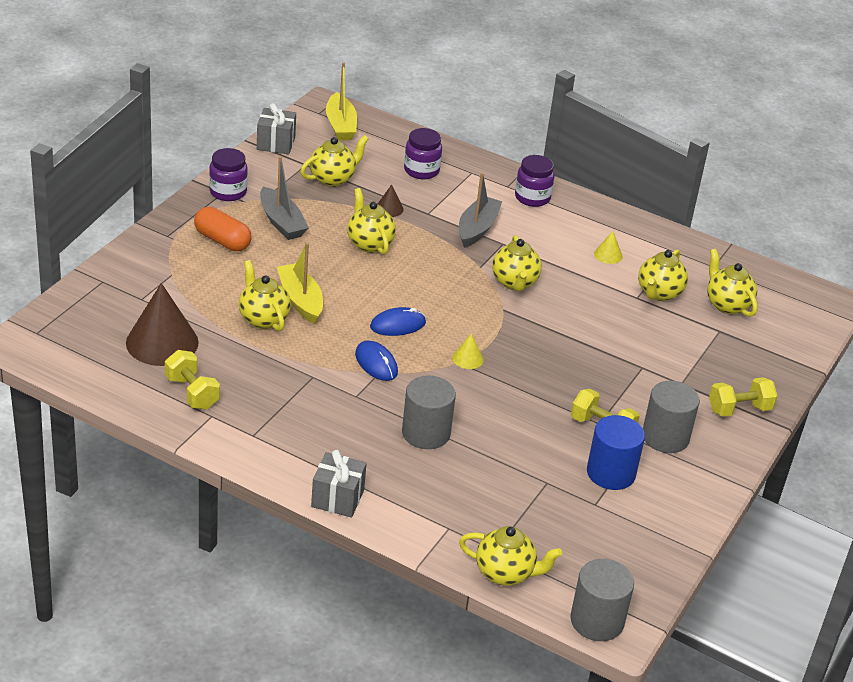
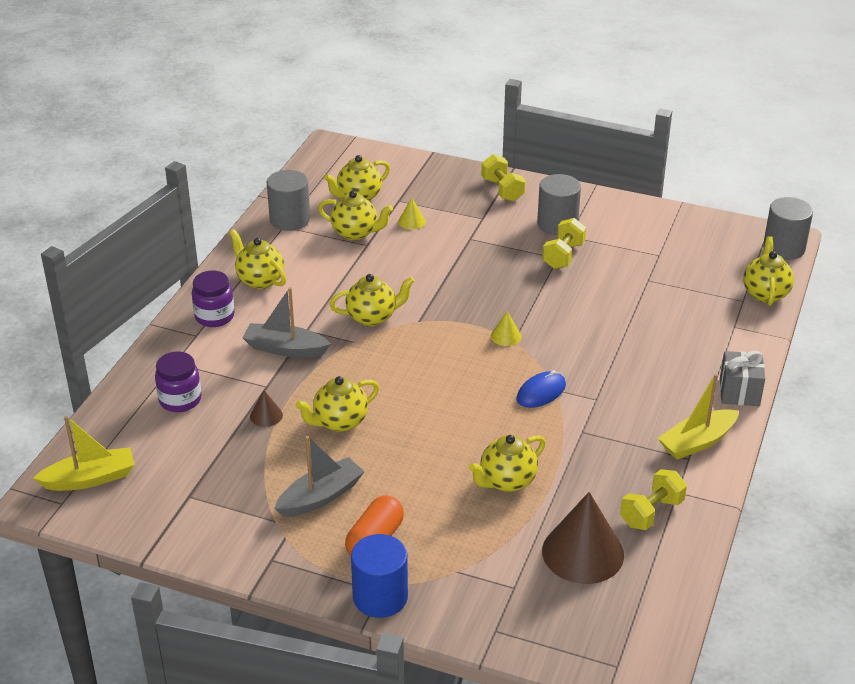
camera: 95 degrees left, 0 degrees up
(228, 192) = (270, 555): purple jar -> none
(276, 143) = (146, 530): grey gift -> none
(300, 300) = (462, 459): yellow boat -> yellow boat (697, 442)
(333, 179) = (216, 468): yellow teapot -> yellow teapot (260, 280)
(397, 325) = (474, 385): blue mouse -> none
(426, 433) = (624, 350): grey cylinder -> grey cylinder (290, 219)
(608, 255) = (303, 264): yellow cone -> yellow cone (412, 221)
(611, 473) = (617, 249): blue cylinder -> blue cylinder (380, 597)

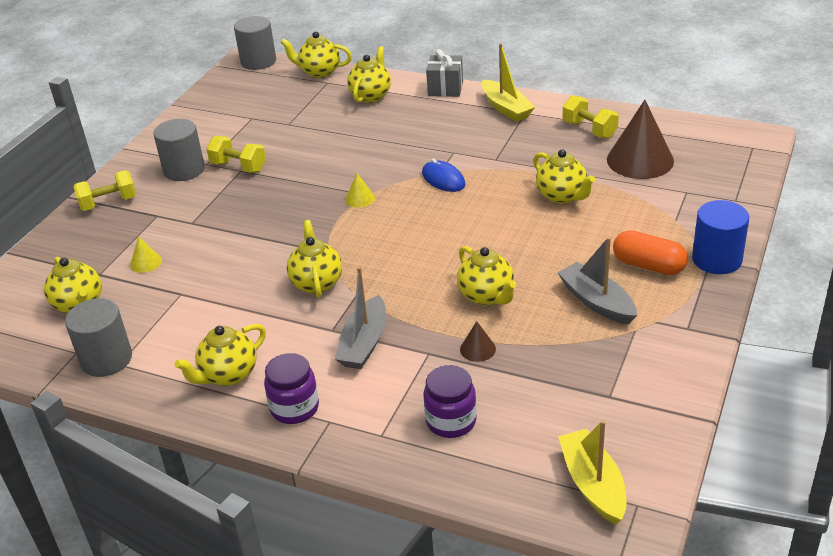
camera: 85 degrees left, 0 degrees up
(355, 233) = (154, 303): yellow teapot -> yellow teapot (371, 96)

